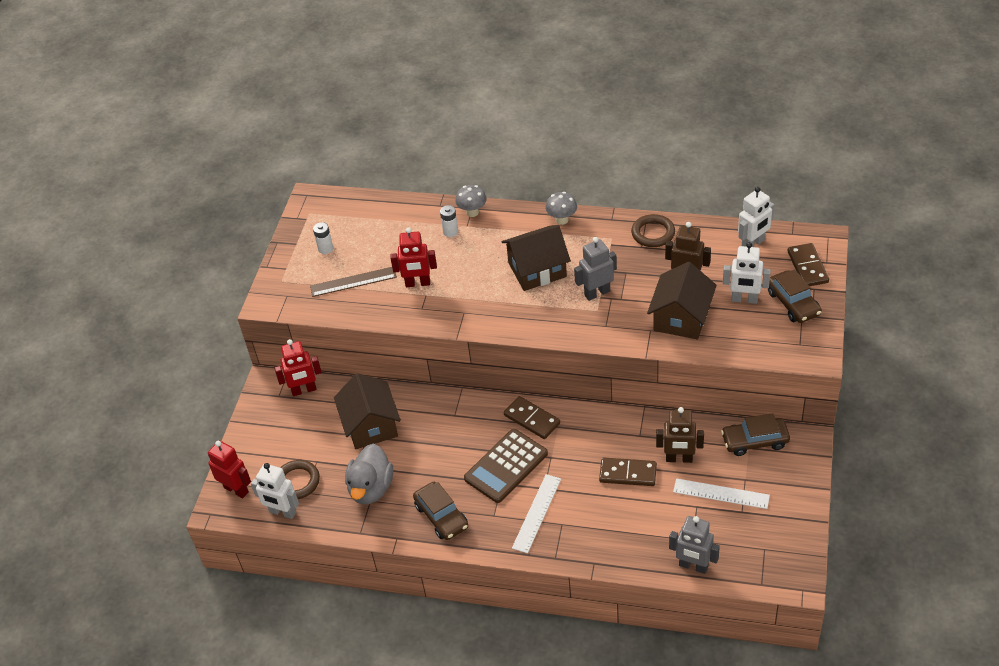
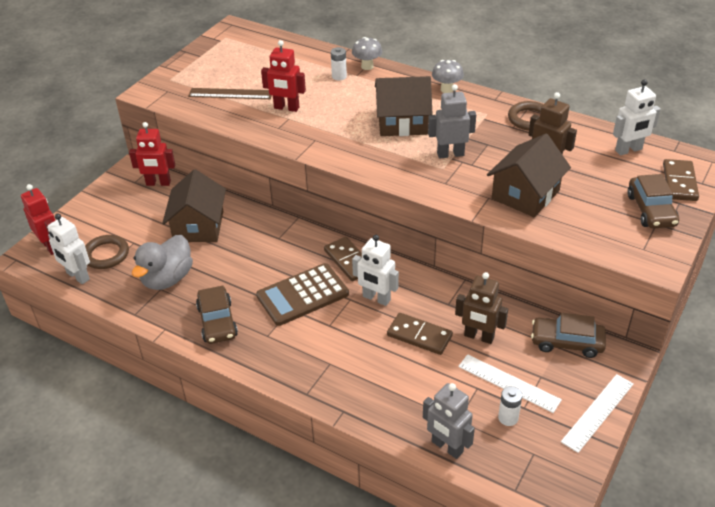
camera: 15 degrees right, 5 degrees down
(325, 248) = (222, 65): white battery -> white battery (508, 418)
(536, 513) = (310, 346): white ruler -> white ruler (597, 412)
(744, 299) = (599, 194): white robot -> white robot (376, 298)

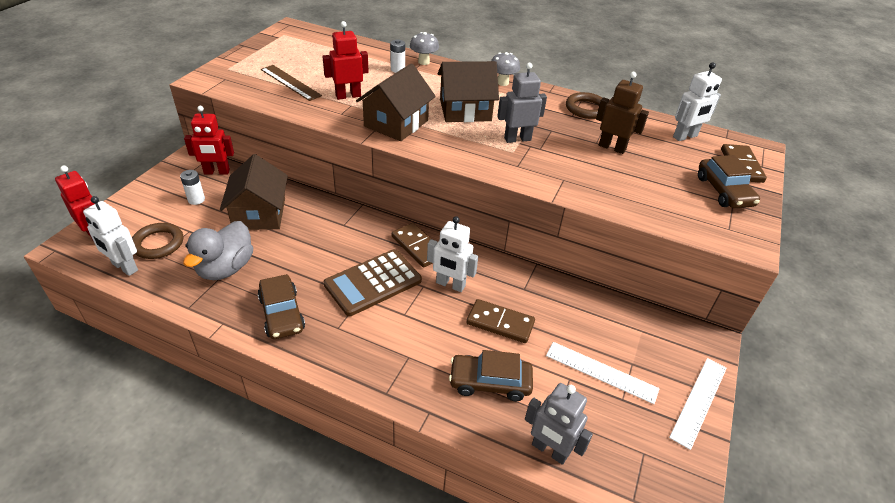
camera: 10 degrees left, 0 degrees up
(230, 94) = (290, 82): brown ruler -> brown ruler turned 45 degrees clockwise
(286, 108) = (348, 96): red robot -> red robot turned 150 degrees clockwise
(479, 337) = (561, 322): brown robot -> none
(508, 418) = (608, 412): white battery -> white battery (196, 199)
(525, 194) = (599, 177): brown house -> brown house (396, 123)
(567, 342) = (650, 326): brown car -> brown car (490, 382)

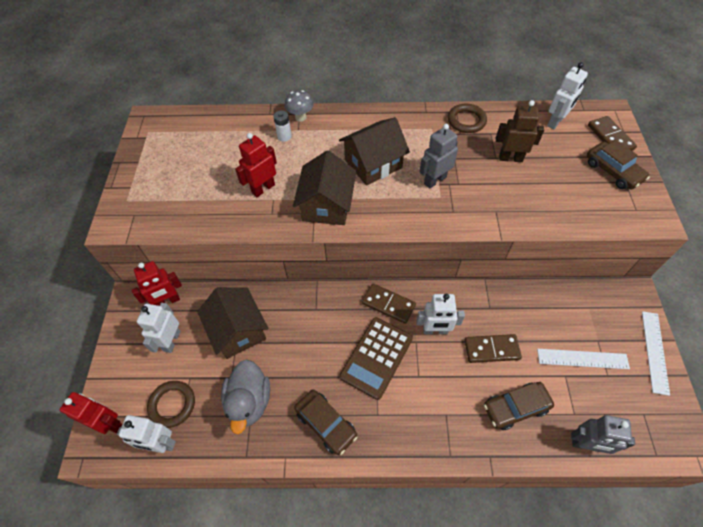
camera: 20 degrees left, 15 degrees up
(196, 199) = (171, 341): white battery -> white robot
(290, 82) = (199, 193): brown ruler -> none
(502, 82) = (382, 116): grey mushroom -> none

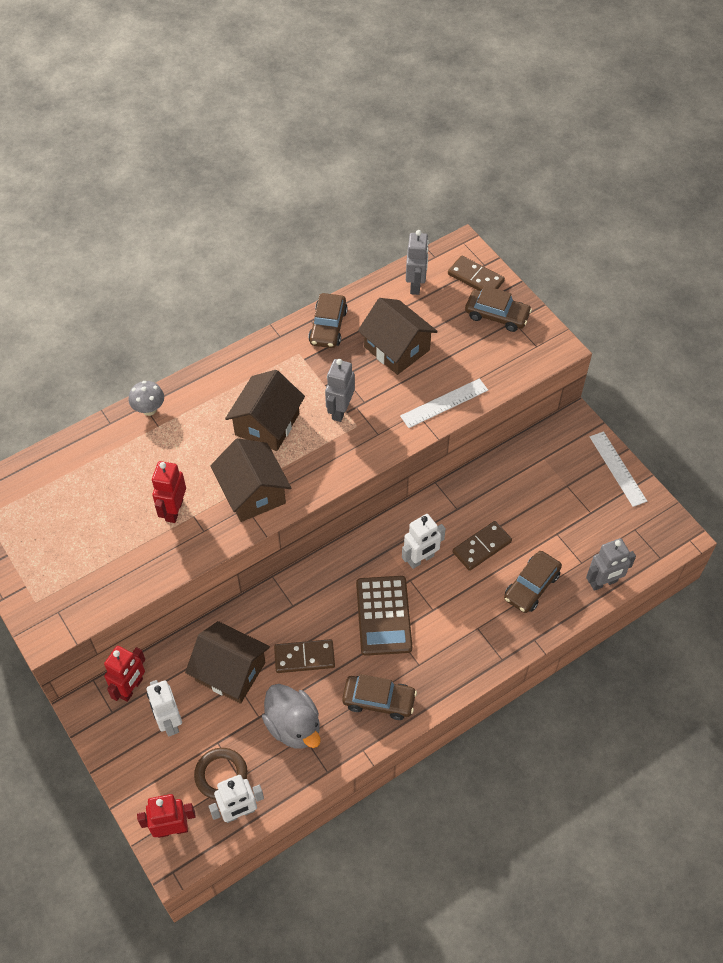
camera: 35 degrees left, 0 degrees up
(284, 136) = (149, 441): white battery -> none
(388, 304) = (360, 560): brown domino -> brown domino (304, 657)
(466, 121) = (328, 327): brown ring -> brown car
(510, 158) = (397, 348): brown robot -> brown house
(555, 122) = (416, 285): white robot -> grey robot
(582, 358) = (563, 510): white ruler -> white ruler (444, 403)

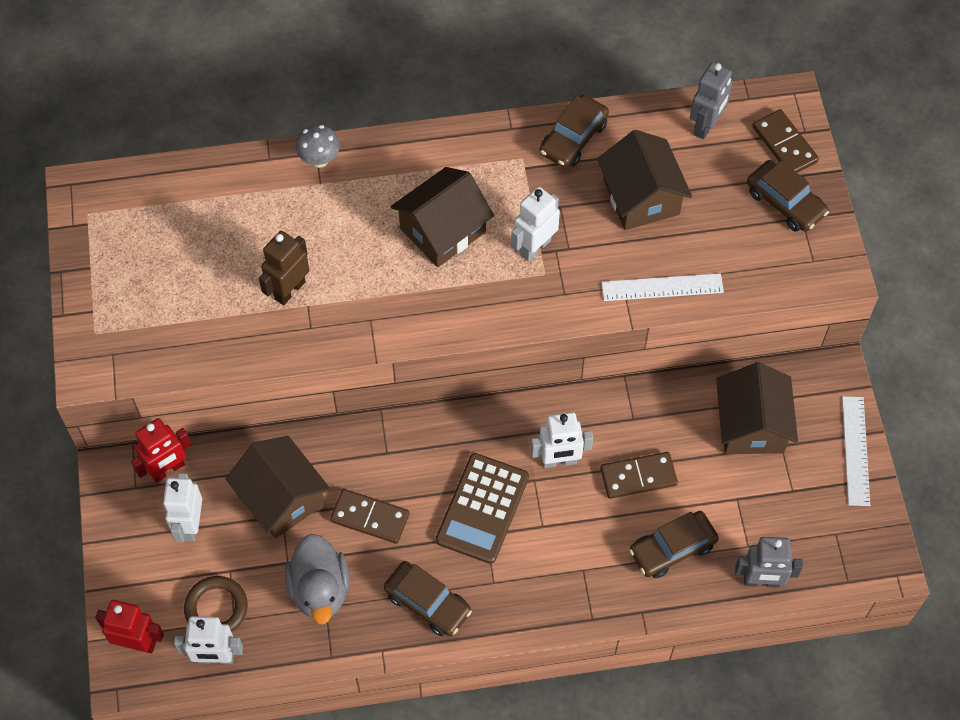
camera: 25 degrees right, 5 degrees up
(174, 510) = (289, 290): red robot -> brown robot
(252, 492) = (386, 305): brown house -> brown house (751, 425)
(340, 410) = (535, 247): grey robot -> white robot

